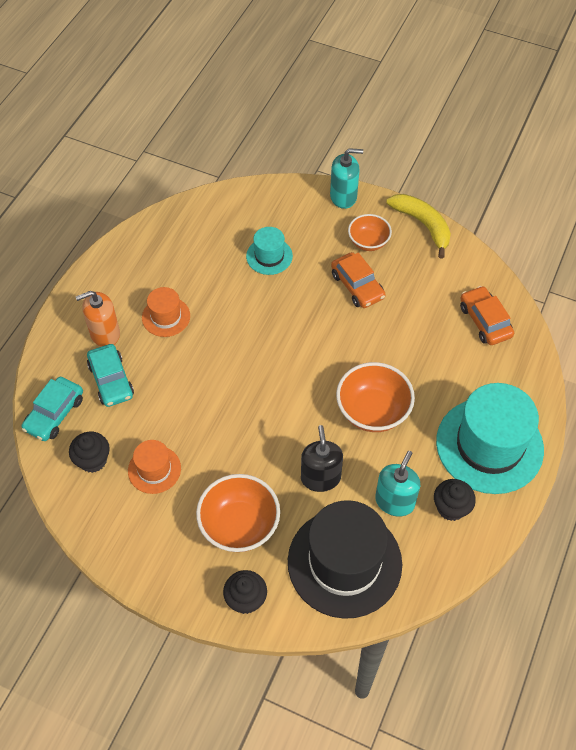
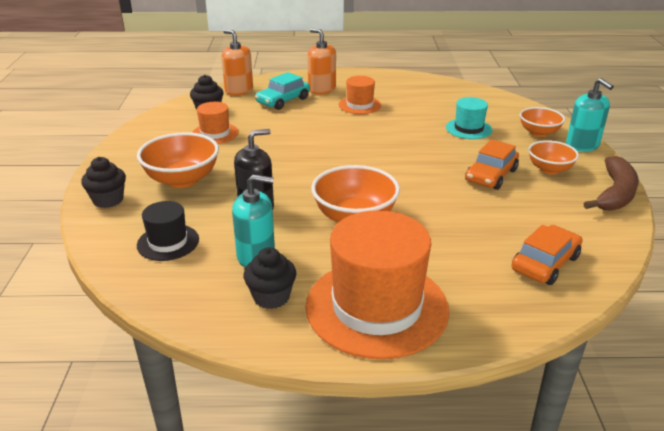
camera: 65 degrees right, 25 degrees down
(54, 414) = (239, 90): turquoise car -> orange soap dispenser
(306, 211) = (539, 133): none -> orange bowl
(344, 562) = (168, 242): black hat -> black hat, size x0.49
(422, 225) = (615, 193): yellow banana -> brown banana
(489, 445) = (377, 307): turquoise hat -> orange hat

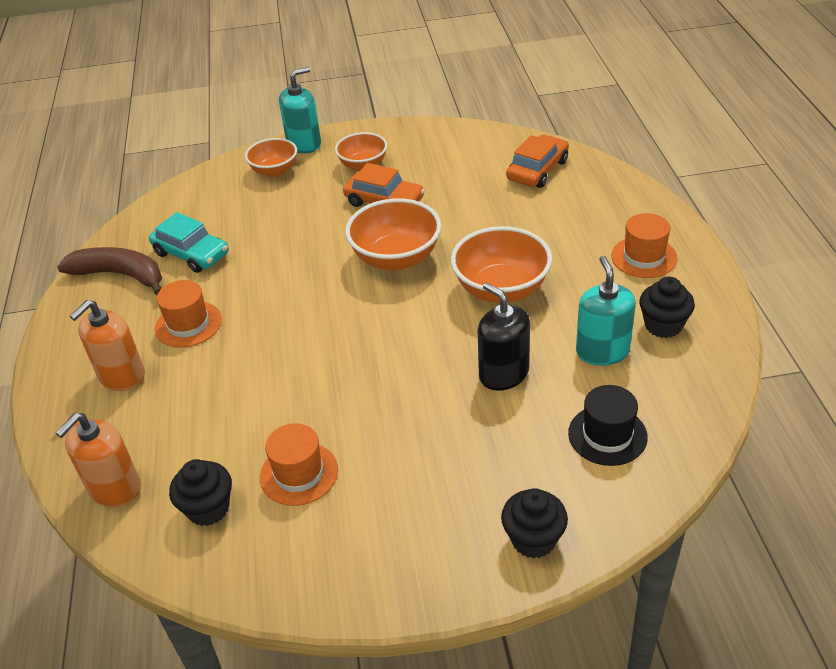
camera: 95 degrees left, 10 degrees up
(182, 179) = (455, 469): orange bowl -> orange bowl (396, 258)
(283, 101) = (167, 416): turquoise car -> turquoise car (191, 254)
(377, 307) = (644, 257): orange hat -> orange hat, size x0.49
(468, 129) = (266, 221): turquoise hat -> none
(545, 263) = (537, 170): orange car -> orange car turned 90 degrees clockwise
(615, 193) = (405, 131): brown banana -> brown banana (120, 275)

